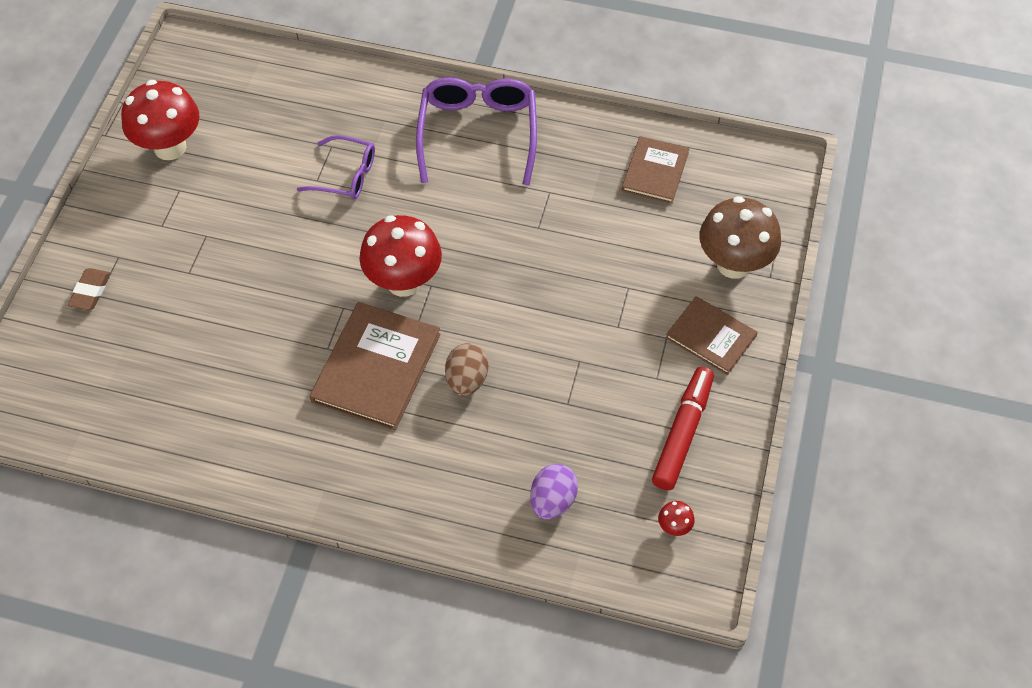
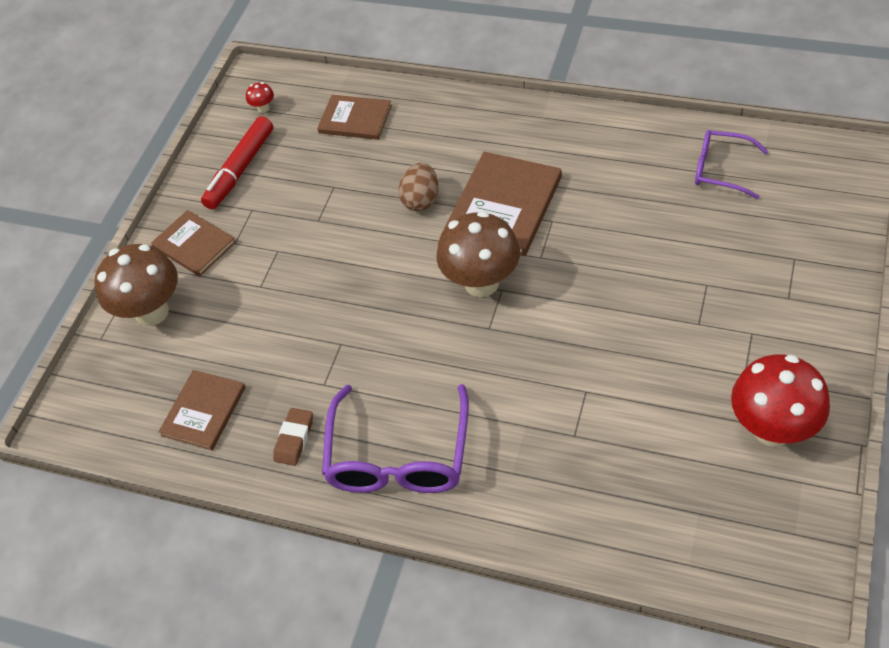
camera: 170 degrees left, 5 degrees down
(90, 291) = (804, 261): brown eraser -> brown eraser (294, 439)
(346, 175) = (552, 397): purple glasses -> purple glasses (720, 169)
(404, 282) = (481, 283): red mushroom -> brown mushroom
(552, 501) = (355, 119): purple egg -> brown book

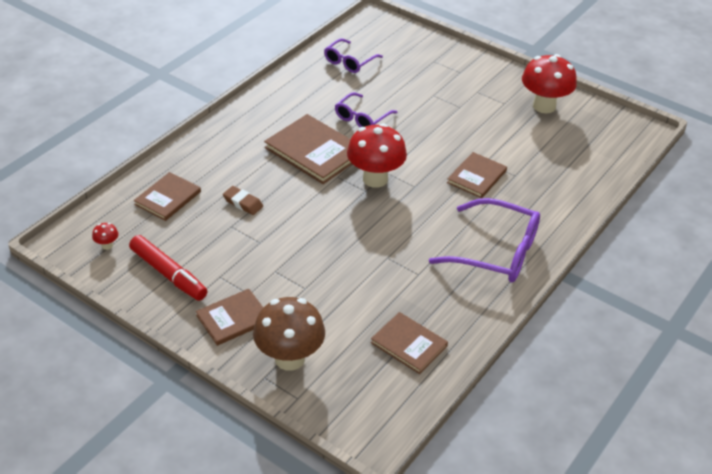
camera: 80 degrees left, 10 degrees down
(294, 439) = (458, 299): brown eraser -> brown eraser (243, 203)
(421, 200) = (280, 186): brown egg -> none
(481, 283) = (375, 179): brown mushroom -> red mushroom
(545, 390) = (476, 177): none -> brown book
(600, 226) = (362, 118): none -> purple glasses

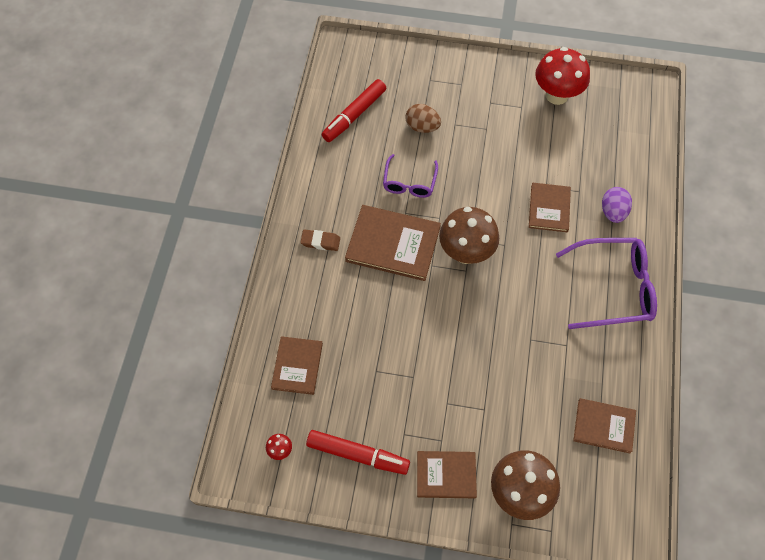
camera: 25 degrees left, 20 degrees up
(233, 318) = (446, 475): brown book -> brown book turned 60 degrees clockwise
(243, 203) = (369, 338): brown eraser -> brown eraser (320, 242)
(349, 62) = (354, 115): purple glasses -> red marker
(375, 179) = (466, 253): red mushroom -> brown mushroom
(402, 87) = (422, 127): none -> brown egg
(537, 200) = (613, 212): none -> purple egg

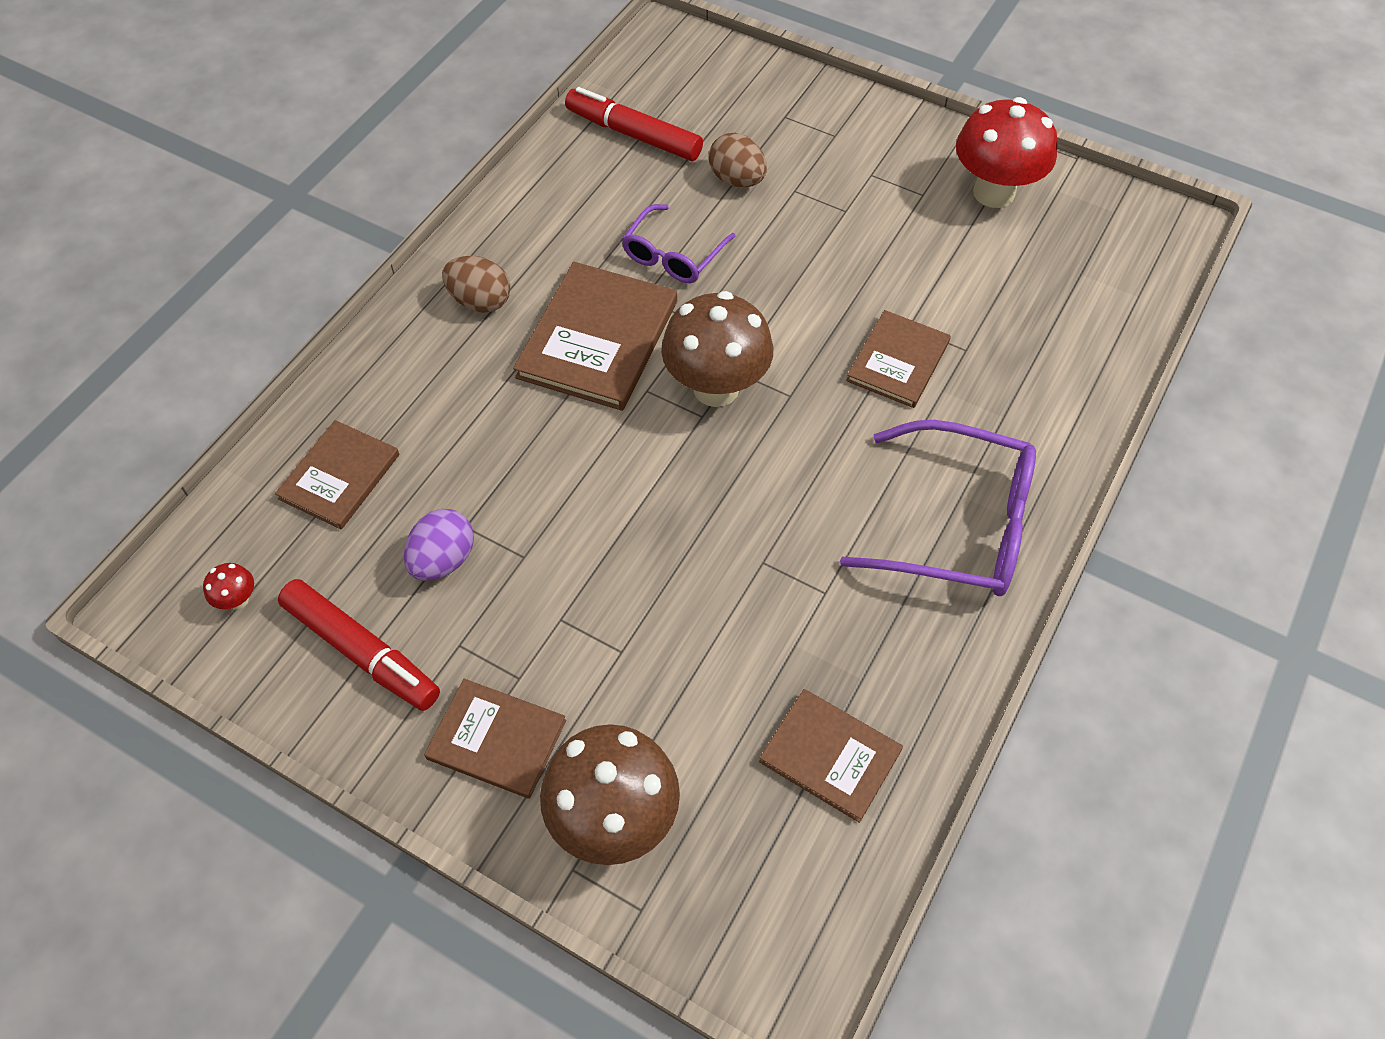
camera: 20 degrees right, 5 degrees down
(320, 242) = (480, 301): brown eraser -> brown egg
(354, 115) = (634, 134): red marker -> red marker turned 60 degrees clockwise
(393, 244) = (597, 339): brown book -> brown book turned 75 degrees clockwise
(613, 212) = (1013, 400): purple egg -> purple egg (443, 560)

